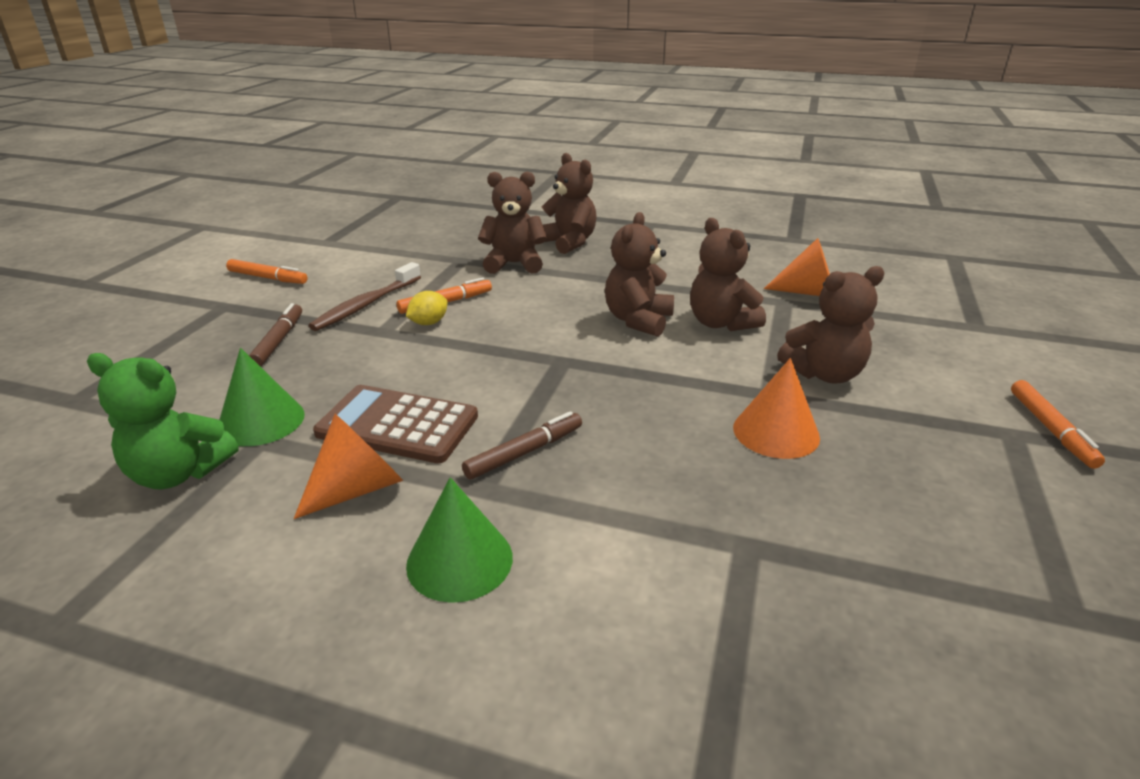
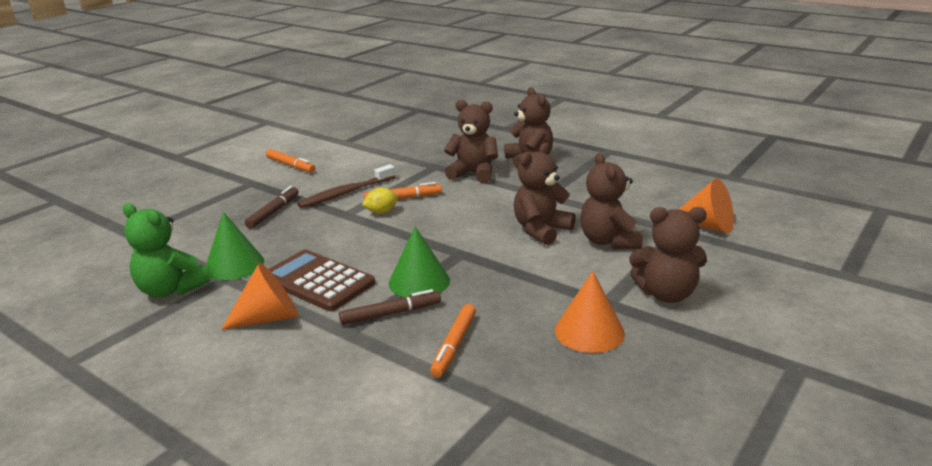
camera: 20 degrees right, 5 degrees down
(459, 560) = (305, 374): green cone -> green cone (419, 281)
(1051, 429) = (839, 370): orange marker -> orange marker (454, 345)

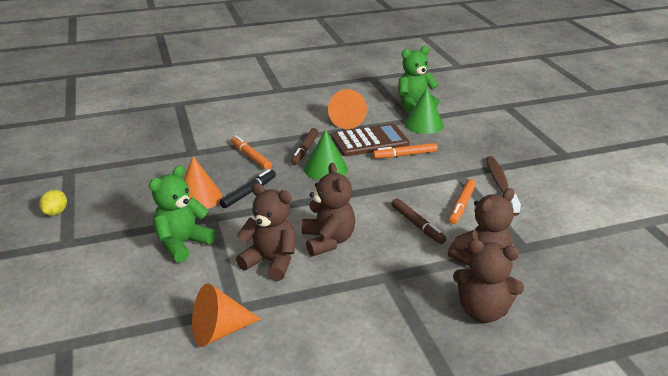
camera: 125 degrees right, 5 degrees up
(273, 212) = (493, 151): brown marker -> brown marker (417, 225)
(290, 165) = (594, 179): orange marker -> orange marker (405, 155)
(381, 212) = (445, 188): yellow lemon -> yellow lemon (56, 212)
(531, 304) = (249, 192): none -> black marker
(666, 294) = (182, 244): brown teddy bear -> green teddy bear

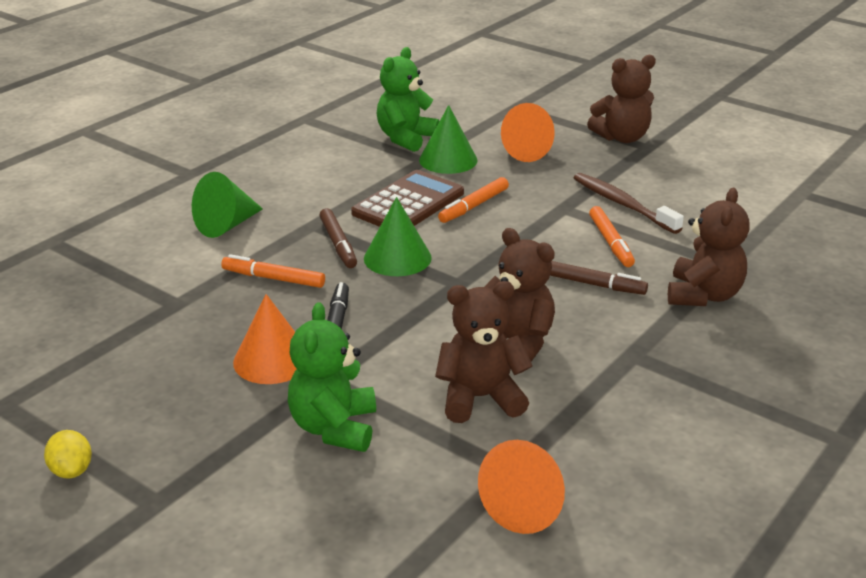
camera: 35 degrees left, 0 degrees up
(263, 122) = (227, 225): none -> green cone
(348, 121) = (347, 186): orange cone -> orange cone (521, 151)
(483, 311) = (768, 348): brown teddy bear -> brown teddy bear (622, 138)

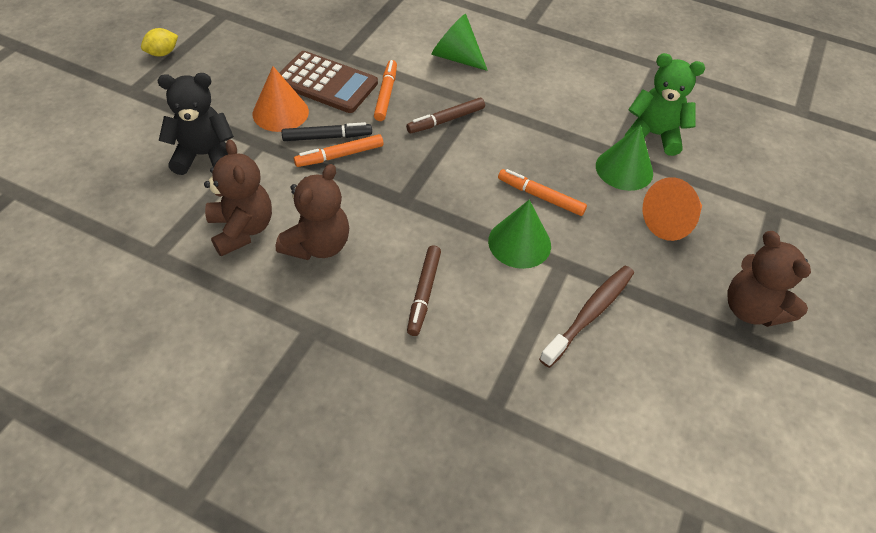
camera: 75 degrees right, 20 degrees up
(334, 428) = (204, 155): green teddy bear -> black teddy bear
(397, 258) = (434, 157): green cone -> green cone (519, 243)
(408, 203) = (529, 152): brown calculator -> brown calculator (326, 83)
(527, 506) = (114, 268): orange cone -> none
(610, 242) = (506, 306): orange marker -> orange marker (339, 155)
(703, 295) = (423, 387): brown teddy bear -> none

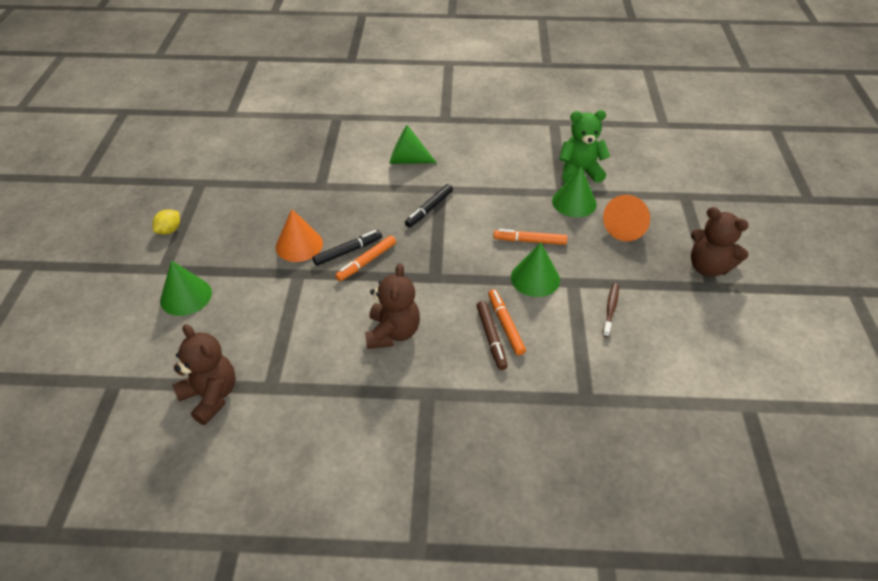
camera: 20 degrees left, 5 degrees down
(134, 127) = (186, 296): none -> green cone
(204, 155) = (259, 298): black teddy bear -> none
(242, 229) = (327, 343): brown teddy bear -> brown teddy bear (211, 396)
(326, 83) = (320, 211): brown calculator -> none
(386, 94) = (372, 204): orange marker -> orange marker (505, 325)
(446, 120) = (429, 209): brown marker -> black marker
(589, 314) = (610, 309): brown toothbrush -> brown toothbrush, size x0.62

